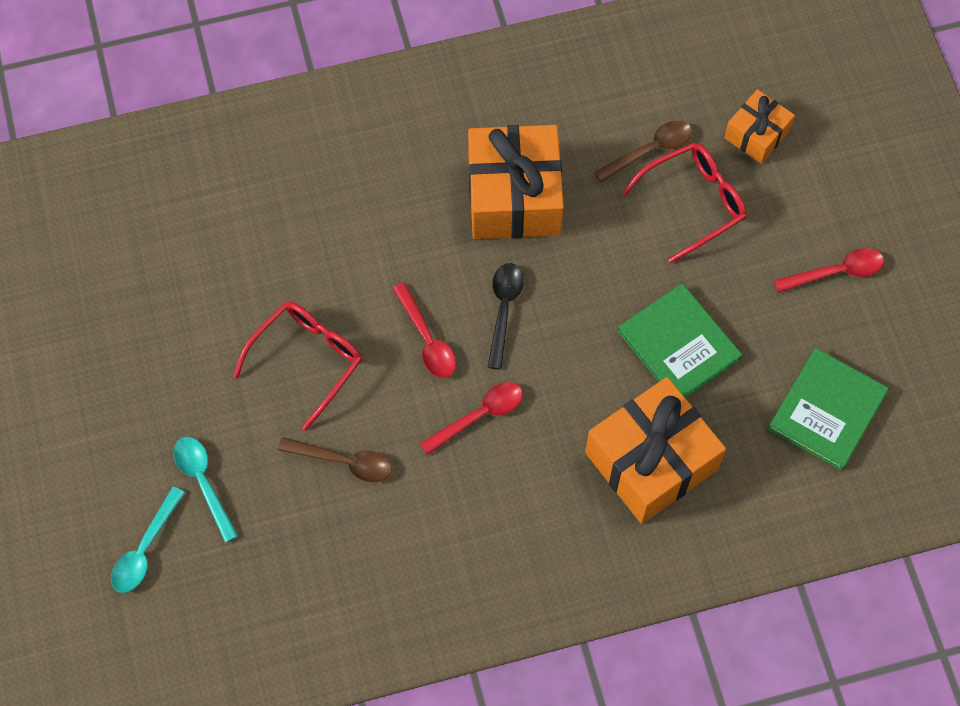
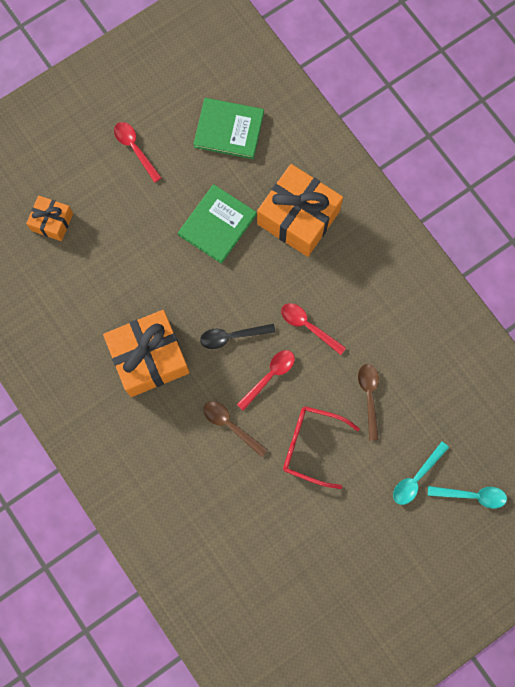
camera: 110 degrees left, 10 degrees up
(650, 150) = (86, 283): brown spoon -> brown spoon (230, 425)
(693, 203) = (115, 245): red glasses -> none

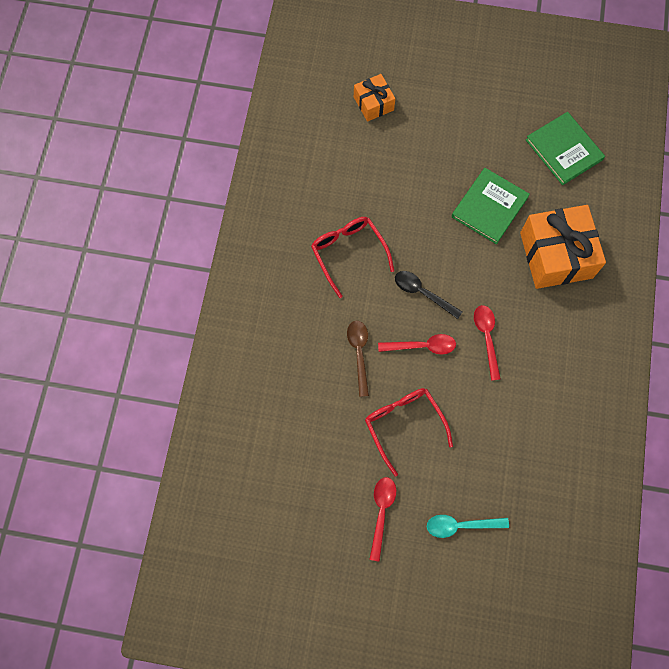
camera: 45 degrees right, 5 degrees down
(135, 148) = (481, 104): red spoon -> red spoon (381, 512)
(149, 358) = (348, 253): orange gift -> red glasses
(217, 225) = (489, 207): green book -> green book turned 45 degrees counterclockwise
(369, 396) = (483, 431): brown spoon -> none
(472, 495) = (491, 582): turquoise spoon -> none

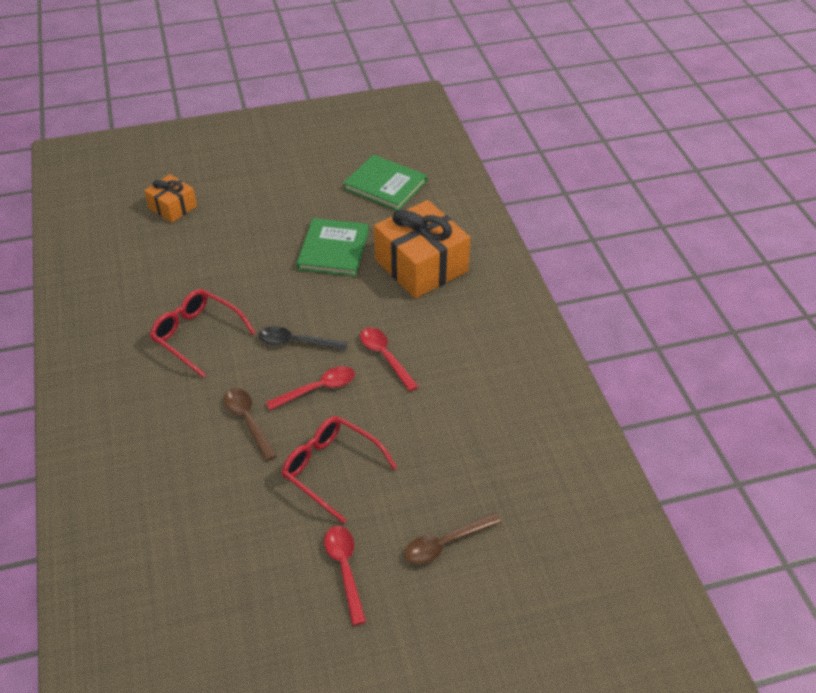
camera: 25 degrees left, 25 degrees down
(460, 525) = (445, 543): turquoise spoon -> brown spoon

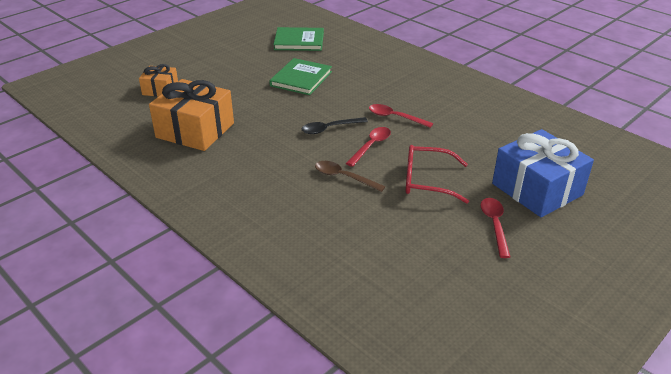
camera: 30 degrees left, 10 degrees down
(197, 335) = (256, 147): red glasses -> none
(333, 250) = (301, 79): green book -> green book turned 45 degrees clockwise
(345, 568) = (494, 225): red spoon -> red spoon turned 45 degrees clockwise
(421, 265) = (366, 70): orange gift -> orange gift (195, 130)
(445, 543) = (537, 189): brown spoon -> blue gift

